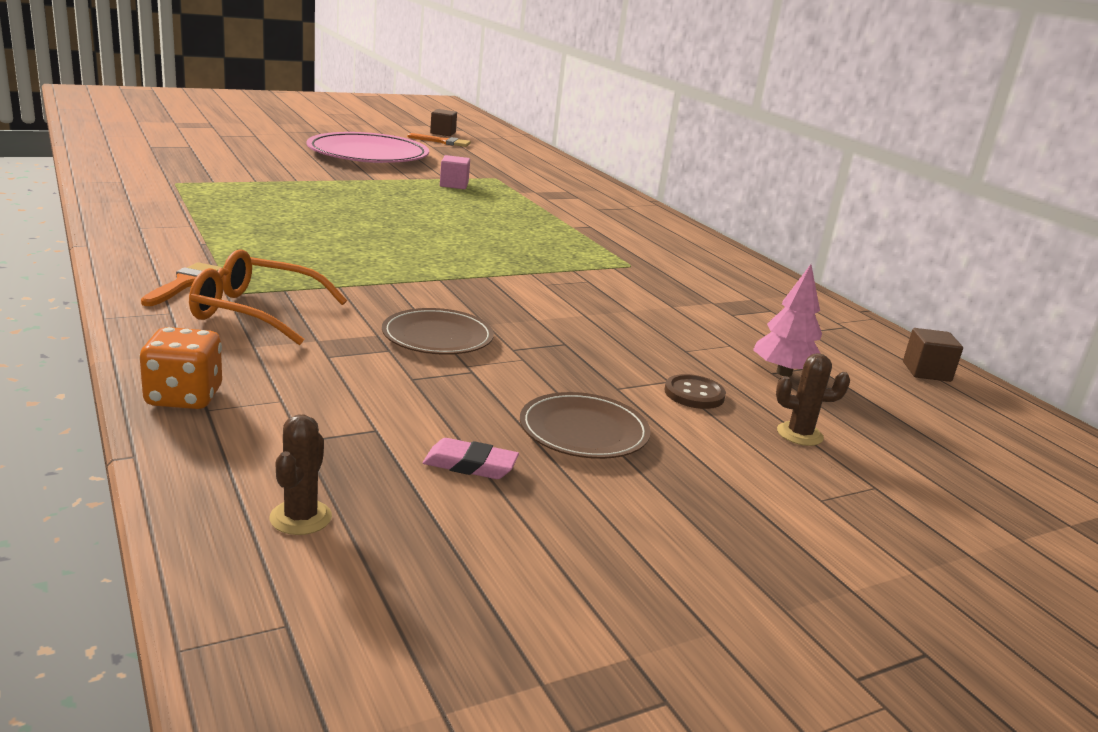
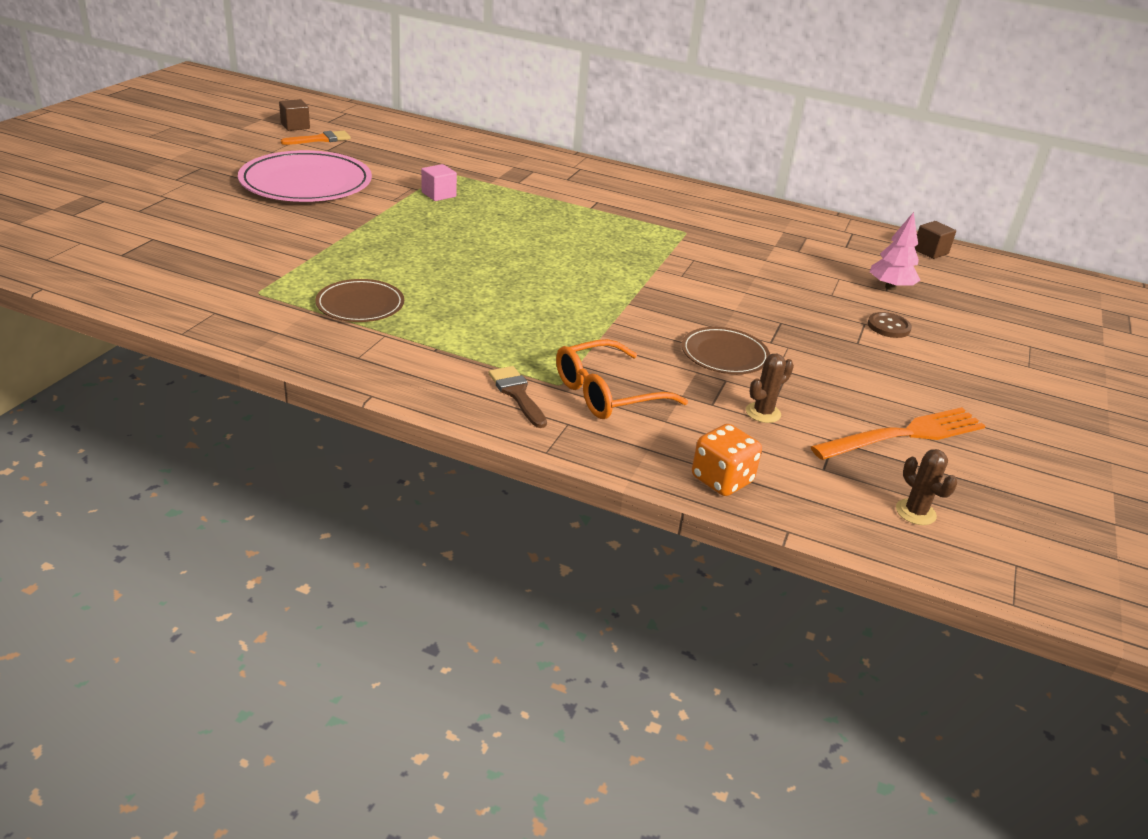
camera: 40 degrees left, 10 degrees up
(185, 283) = (517, 394): orange brush -> brown brush
(470, 465) = (905, 435): pink eraser -> orange fork
(583, 431) = (899, 382): brown plate -> brown plate (360, 304)
(799, 434) = (962, 329): brown cactus -> brown cactus (763, 413)

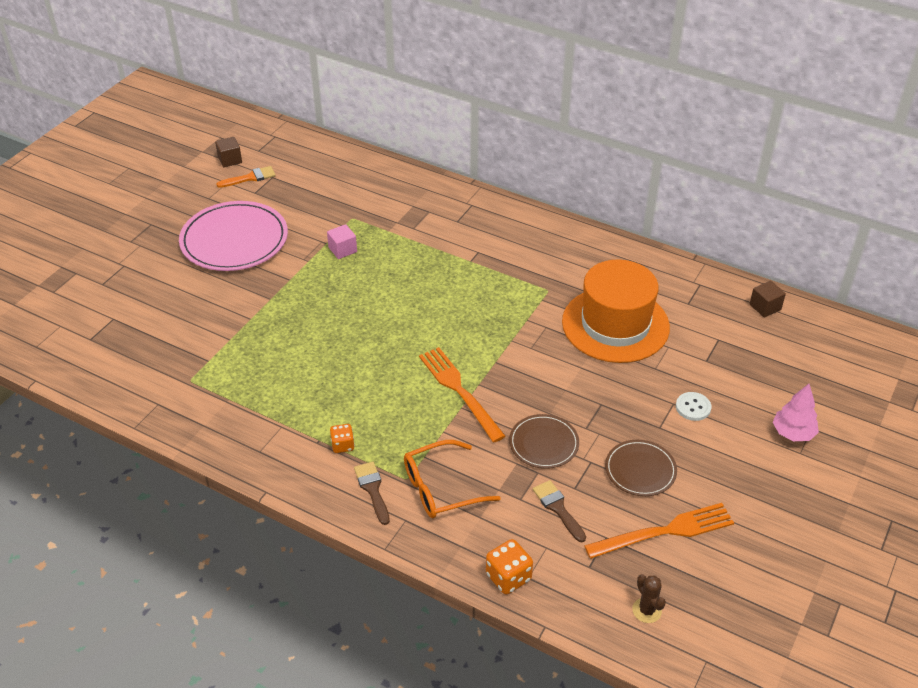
camera: 10 degrees right, 10 degrees up
(360, 304) = (266, 392): brown plate -> brown plate (640, 470)
(469, 353) = (342, 445): none -> orange dice
(606, 308) = (459, 390): none -> orange fork
(763, 413) = (558, 508): brown cactus -> brown brush
(772, 260) = (615, 324): none -> orange hat
(888, 327) = (693, 407): brown button -> white button
(890, 287) = (711, 357): pink tree -> pink tree (793, 433)

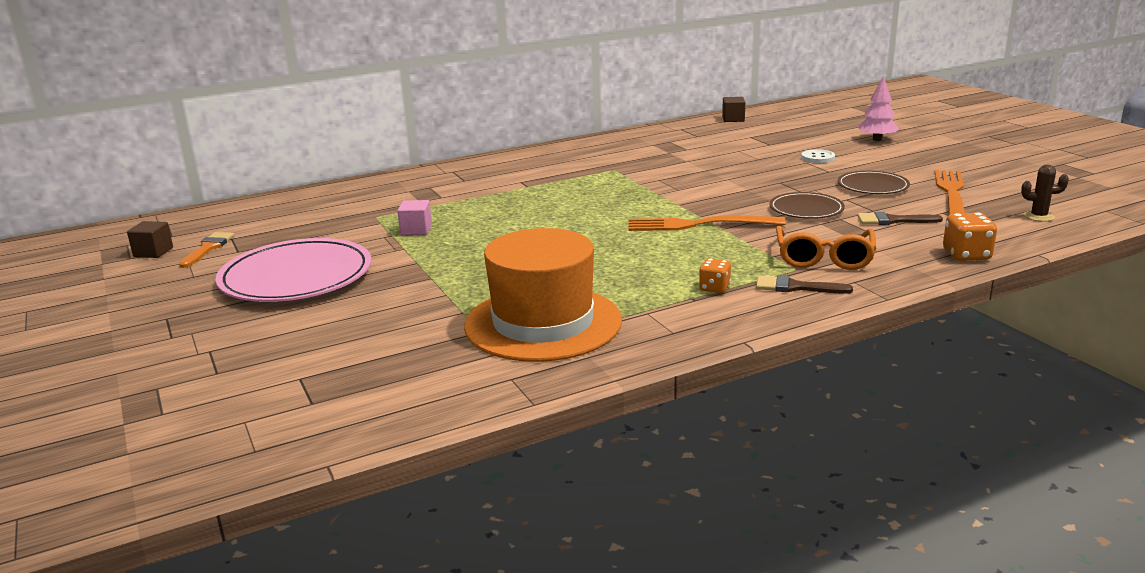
camera: 55 degrees left, 20 degrees down
(615, 324) = (690, 159): orange hat -> orange hat (543, 323)

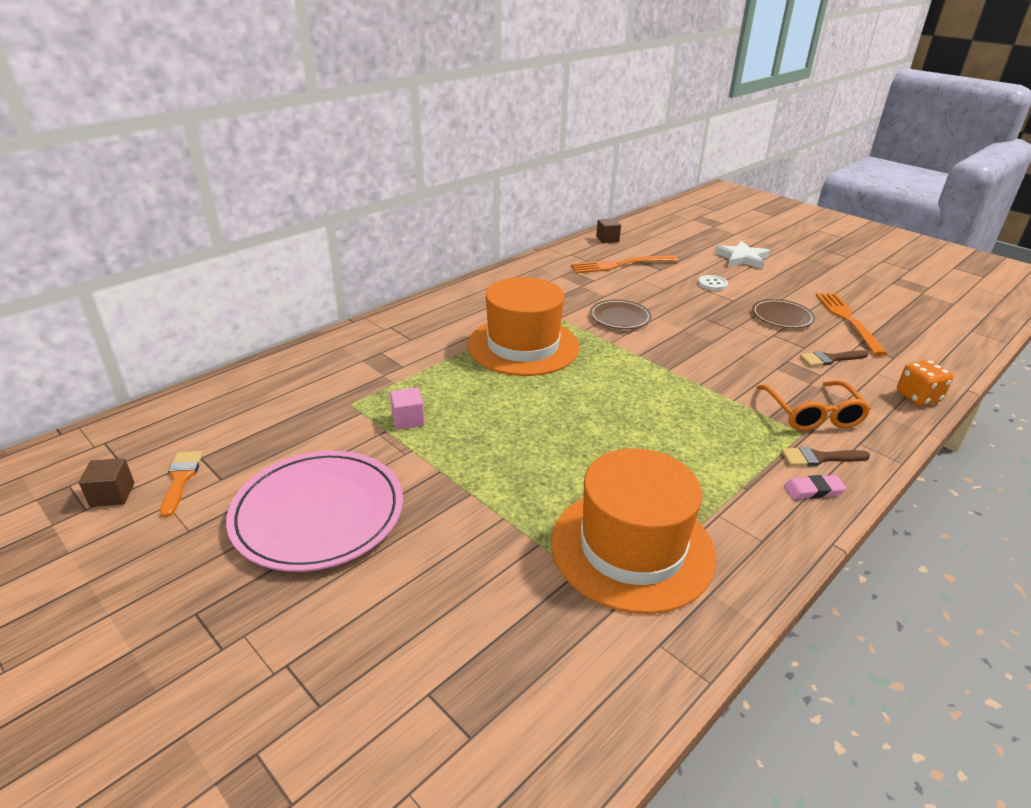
camera: 20 degrees left, 10 degrees up
(566, 191) = (523, 346): none -> orange hat
(698, 225) = (676, 381): orange fork -> orange fork (620, 265)
(714, 288) = (752, 469): orange dice -> none
(763, 307) = (813, 490): none -> pink eraser
(806, 209) = (751, 351): brown plate -> brown plate (620, 317)
(877, 139) = (742, 258): pink tree -> white star
(1039, 216) = (932, 343): brown cactus -> none

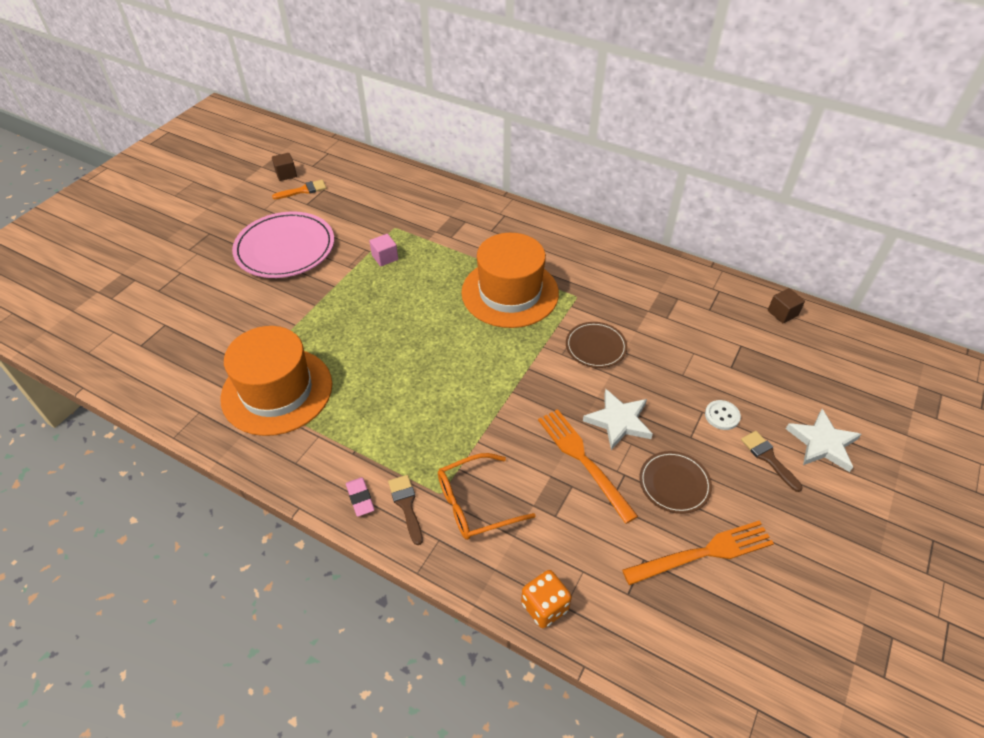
camera: 75 degrees right, 15 degrees up
(620, 265) = (719, 332): orange fork -> orange fork (583, 460)
(713, 325) = (618, 421): none -> white star
(830, 359) = (593, 526): brown brush -> brown brush (768, 458)

